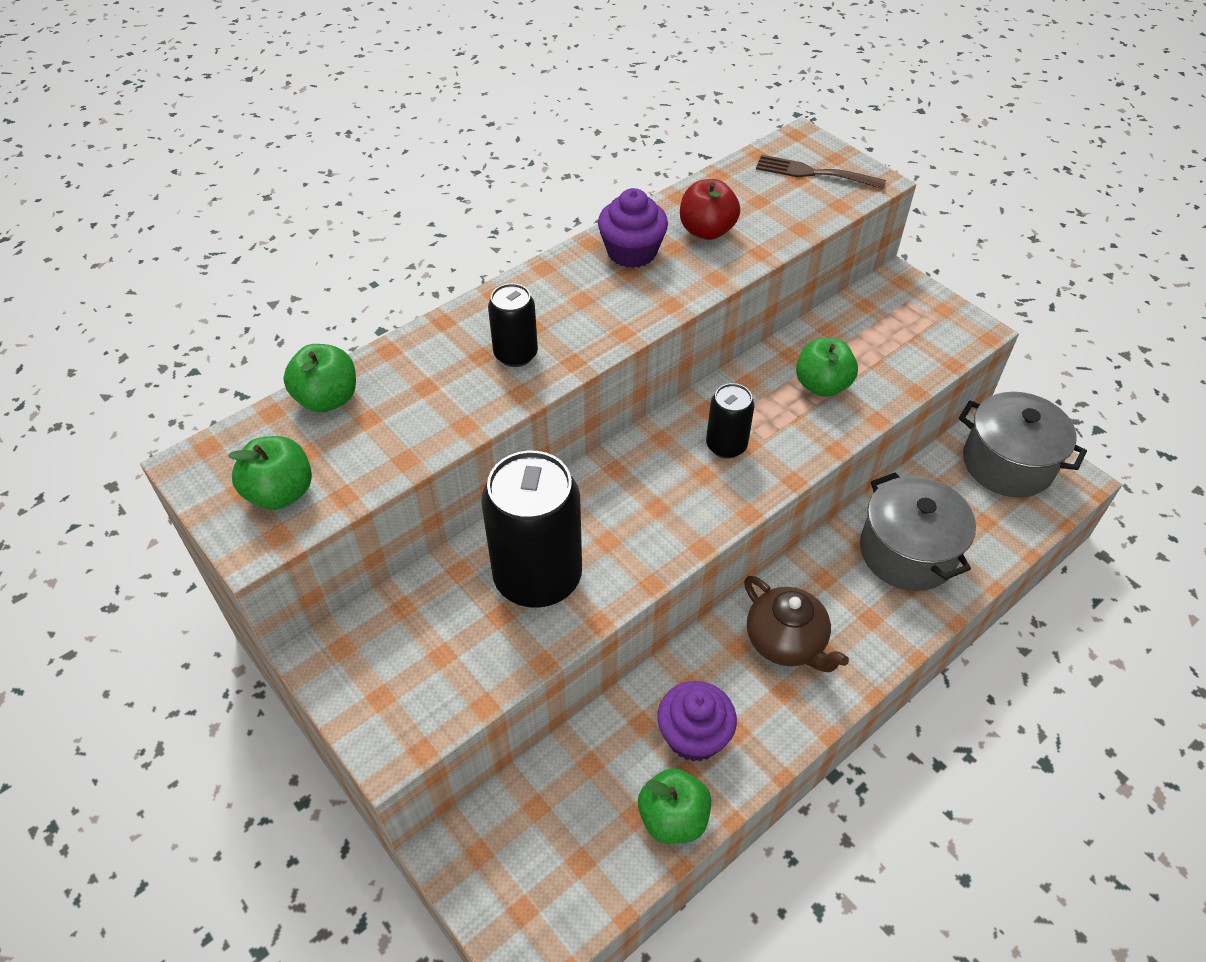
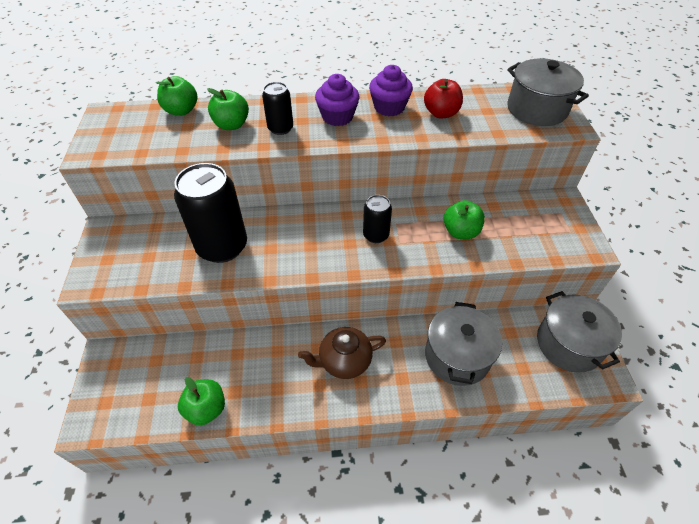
camera: 35 degrees right, 0 degrees up
(280, 493) = (120, 139): green apple -> green apple (231, 125)
(694, 736) = (254, 376): purple cupcake -> purple cupcake (337, 117)
(786, 642) = (344, 361): brown teapot -> brown teapot turned 75 degrees clockwise
(814, 173) = (537, 109): brown fork -> grey pot

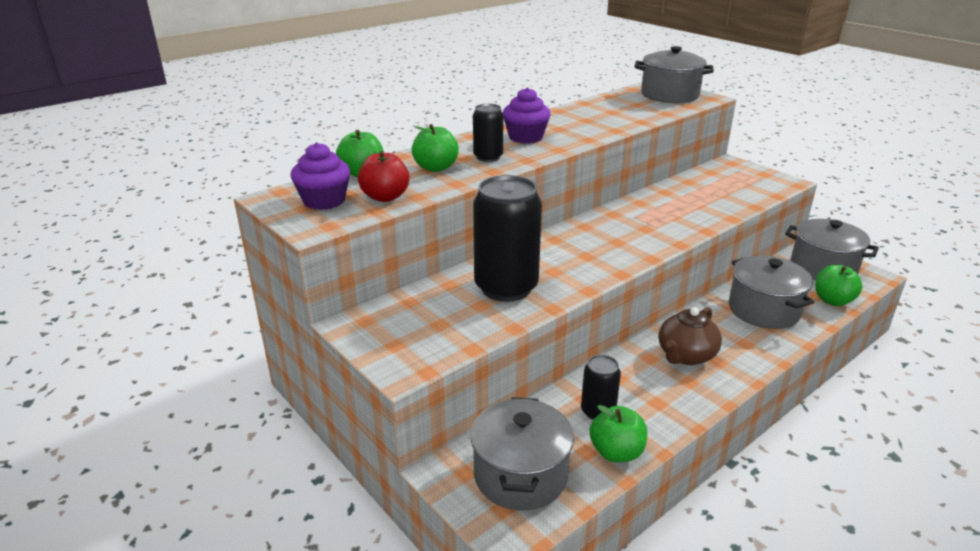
camera: 35 degrees left, 20 degrees down
(138, 386) = (520, 475): none -> grey pot
(376, 235) = (630, 229): black can -> black can (598, 411)
(389, 107) = (559, 121): purple cupcake -> purple cupcake (324, 201)
(441, 113) = (606, 114): red apple -> red apple (385, 197)
(460, 232) = (690, 204): green apple -> green apple (832, 301)

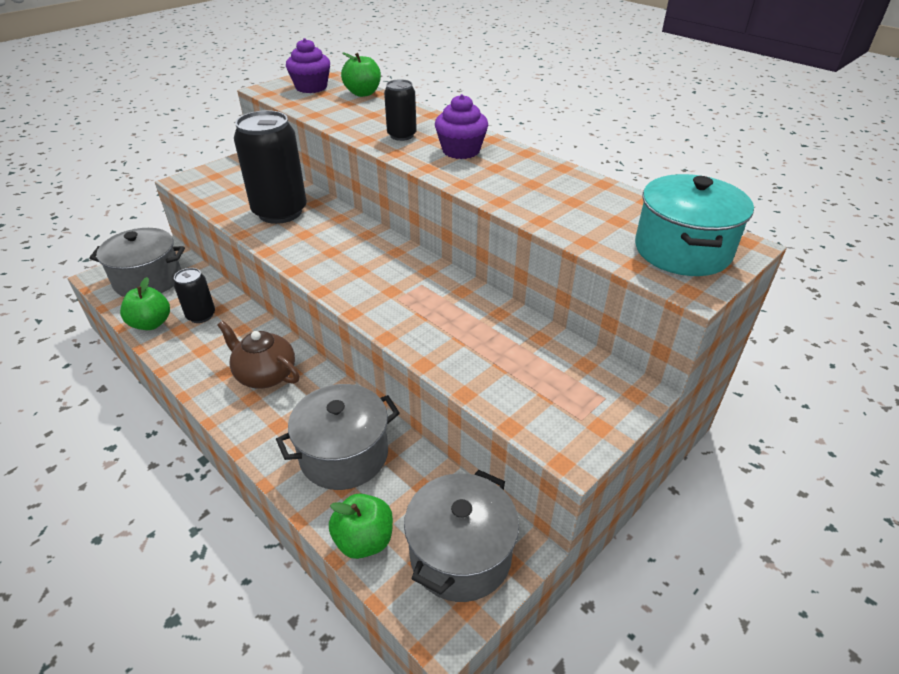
camera: 85 degrees right, 10 degrees up
(385, 197) = (314, 104): red apple -> none
(435, 168) = (375, 116): green apple -> none
(670, 95) = (682, 250): grey pot -> turquoise pot

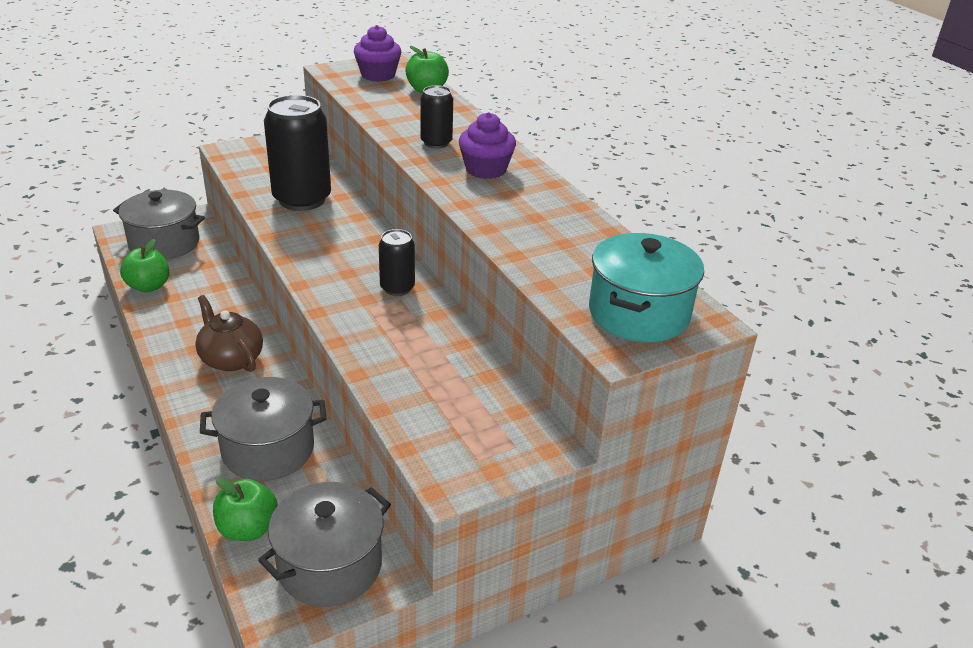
camera: 15 degrees right, 5 degrees down
(201, 315) = (198, 289): black can -> black can (397, 288)

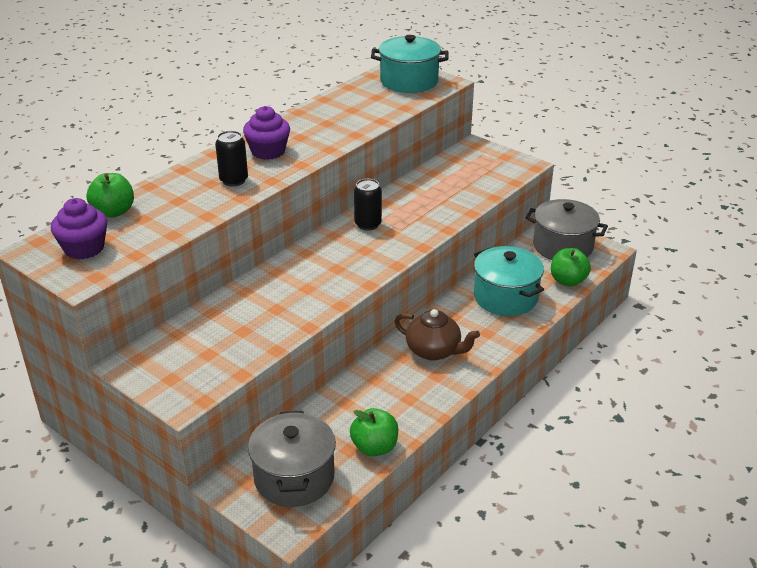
camera: 110 degrees left, 0 degrees up
(231, 359) = (434, 351): brown teapot -> brown teapot turned 90 degrees counterclockwise
(268, 450) = (505, 297): grey pot -> turquoise pot
(302, 199) = (264, 310): black can -> none

